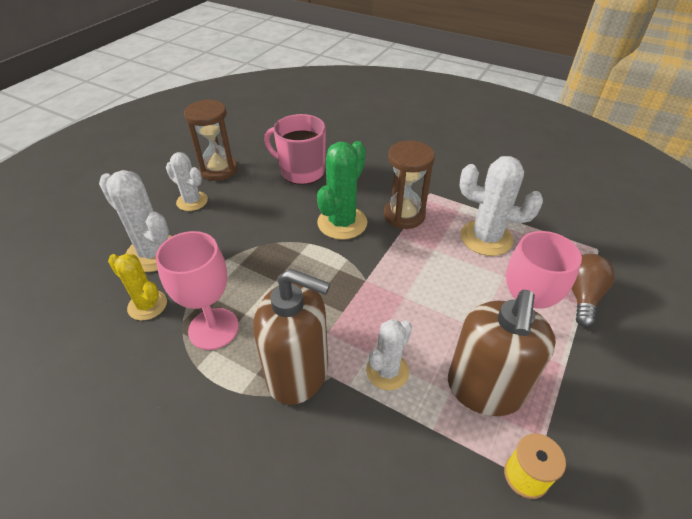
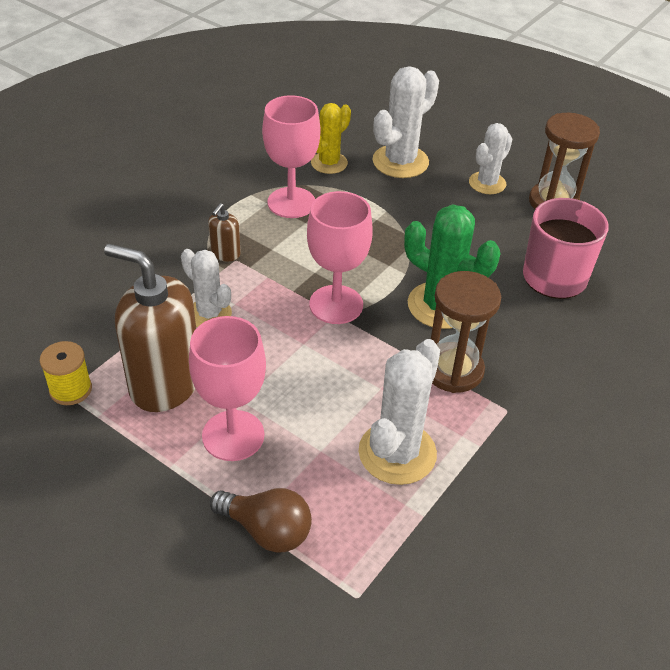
camera: 95 degrees right, 0 degrees up
(298, 373) = (225, 254): brown soap dispenser -> brown soap dispenser, size x0.44
(354, 281) = (336, 304): none -> pink goblet

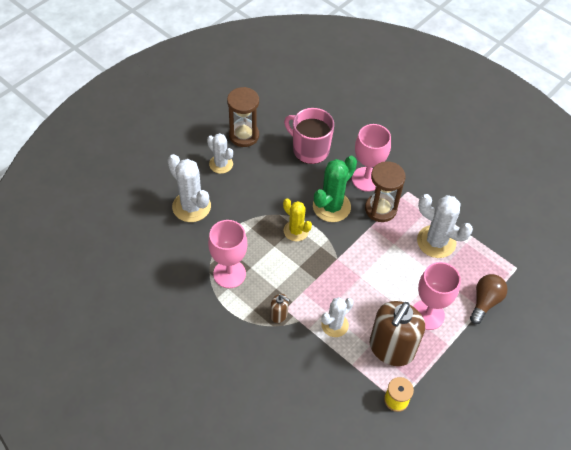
camera: 85 degrees left, 10 degrees up
(329, 163) = (187, 248): yellow cactus -> yellow cactus (296, 231)
(336, 304) = (329, 257): pink goblet -> pink goblet (366, 179)

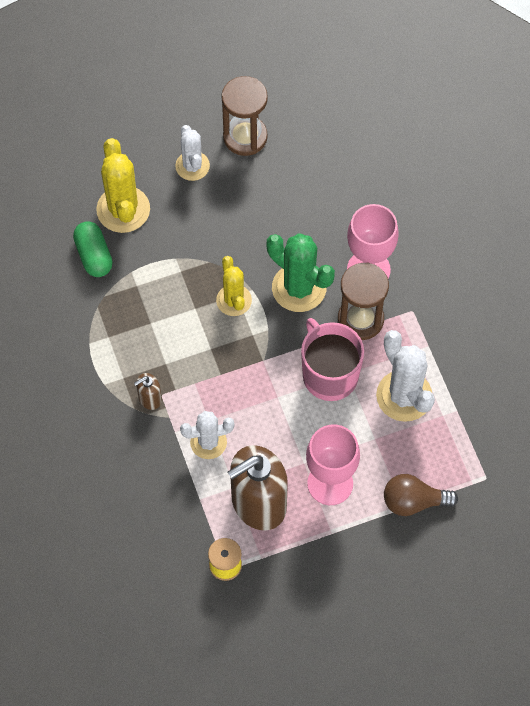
camera: 30 degrees right, 10 degrees up
(188, 242) = (94, 255): none -> green capsule
(191, 207) = (123, 209): white cactus -> yellow cactus
(229, 274) = (120, 319): pink goblet -> none
(279, 315) = (149, 398): brown soap dispenser -> brown soap dispenser turned 90 degrees clockwise
(310, 149) = (320, 195): pink mug -> pink mug (329, 374)
(331, 207) = (299, 288): green cactus -> green cactus turned 60 degrees clockwise
(485, 302) = (413, 501): brown light bulb -> brown light bulb turned 150 degrees counterclockwise

